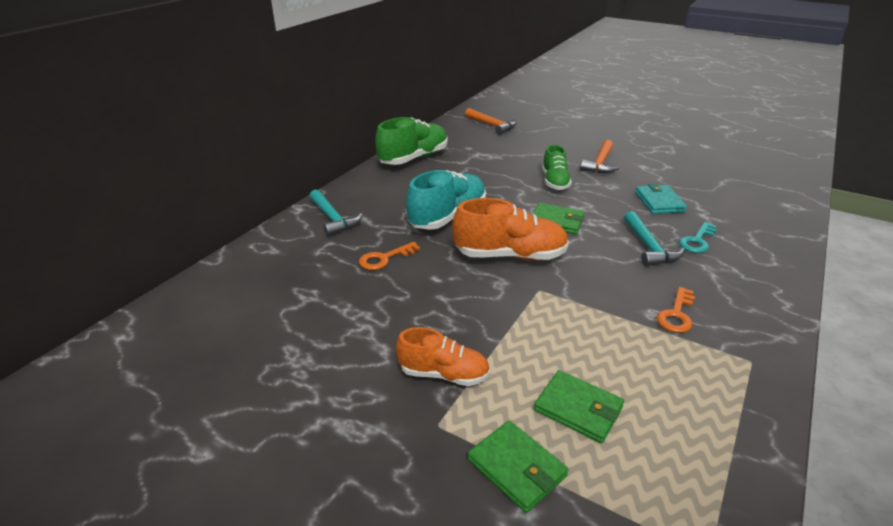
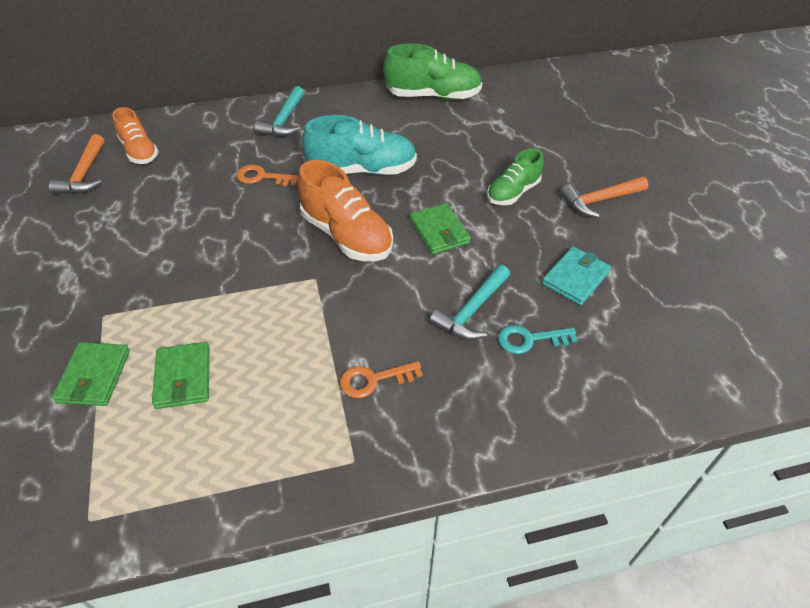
camera: 45 degrees right, 15 degrees up
(444, 374) = (157, 288): orange shoe -> orange shoe (139, 151)
(492, 125) = (569, 96): orange hammer -> orange hammer (84, 174)

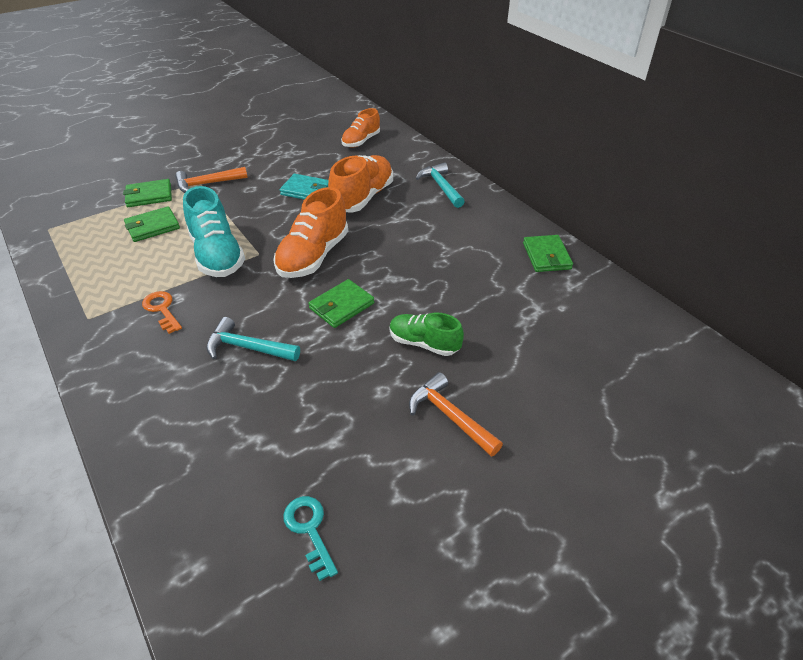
camera: 70 degrees right, 5 degrees down
(84, 174) = (325, 131): orange hammer -> orange hammer (207, 184)
(262, 177) = (362, 198): orange key -> orange shoe
(284, 121) = (441, 186): turquoise hammer -> turquoise hammer turned 75 degrees clockwise
(362, 170) = (401, 243): turquoise shoe -> turquoise shoe (217, 255)
(433, 96) = (546, 256): green shoe -> green wallet
(530, 339) = (222, 393): turquoise key -> turquoise key (309, 530)
(575, 278) = (314, 413): turquoise wallet -> turquoise wallet (306, 190)

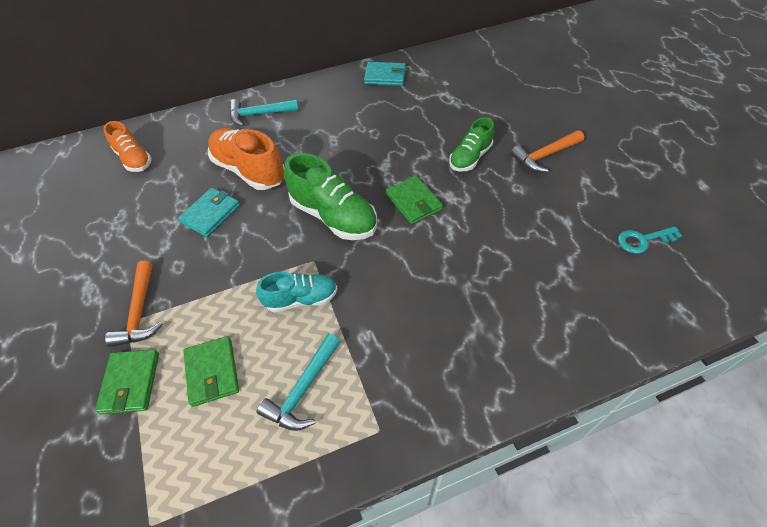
camera: 75 degrees left, 10 degrees up
(162, 309) = (383, 350): orange key -> none
(217, 255) = (301, 299): turquoise shoe -> turquoise shoe, size x0.63
(247, 347) = (455, 273): turquoise hammer -> turquoise hammer (303, 390)
(313, 256) = (334, 216): orange shoe -> green shoe
(546, 256) = (385, 76): green wallet -> turquoise wallet

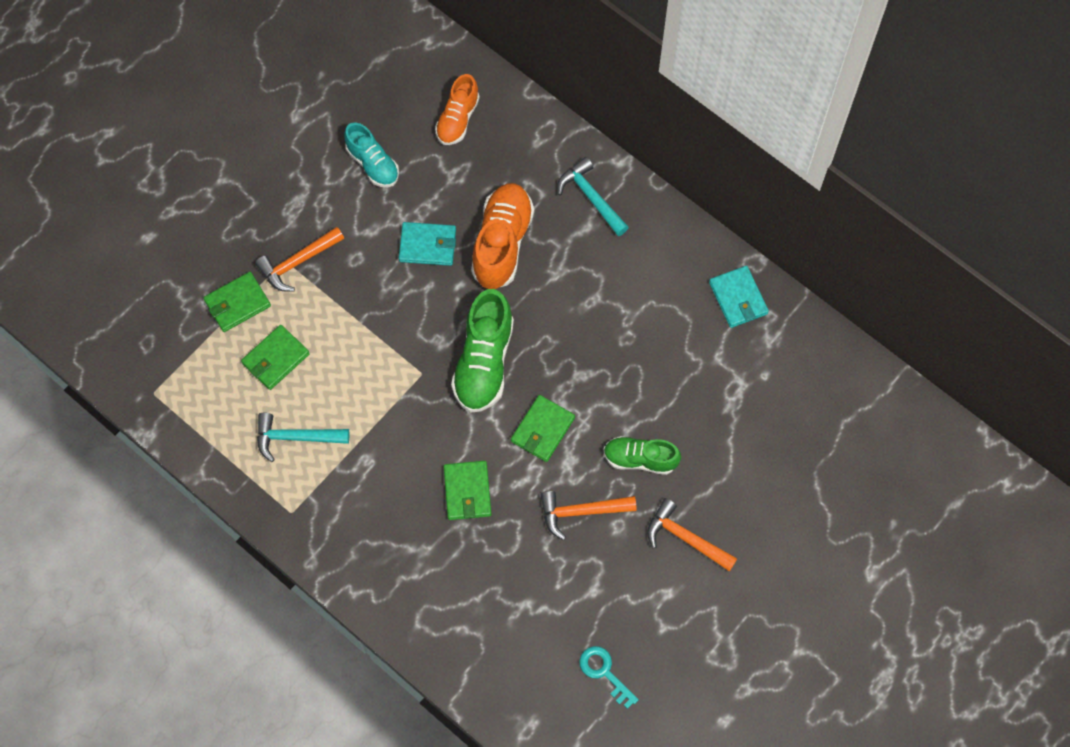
camera: 60 degrees right, 15 degrees up
(301, 299) = (376, 387): turquoise shoe -> turquoise shoe (373, 164)
(438, 270) = (467, 491): none -> green wallet
(495, 204) = (581, 512): none -> orange hammer

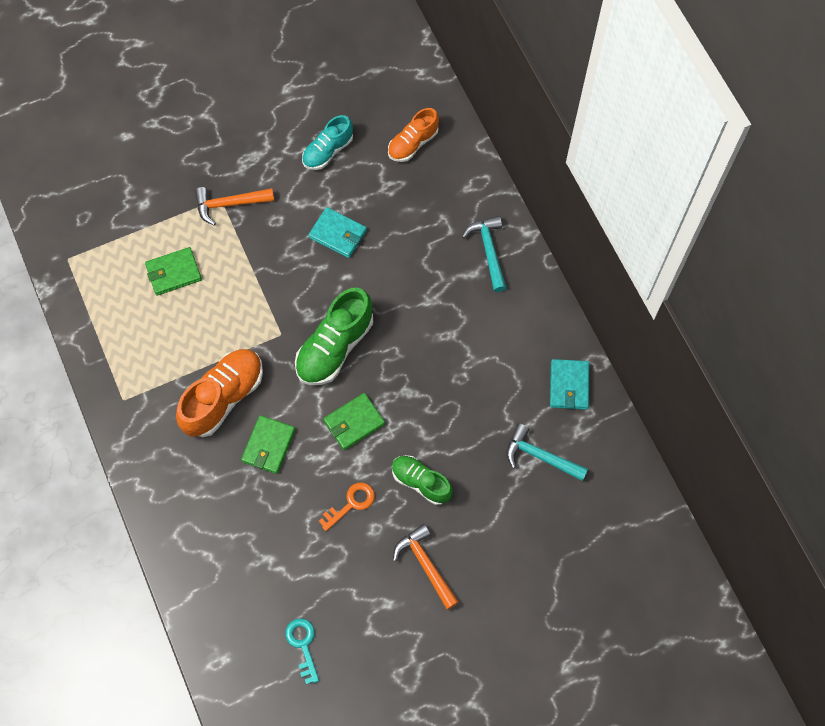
camera: 25 degrees right, 0 degrees up
(237, 303) = (167, 216): green wallet -> none
(295, 437) = (157, 342): turquoise hammer -> turquoise hammer (540, 456)
(373, 164) = (327, 151): turquoise shoe -> turquoise shoe turned 60 degrees clockwise
(502, 243) = (398, 257): orange shoe -> orange shoe (223, 397)
(581, 512) = (351, 503): orange hammer -> orange key

